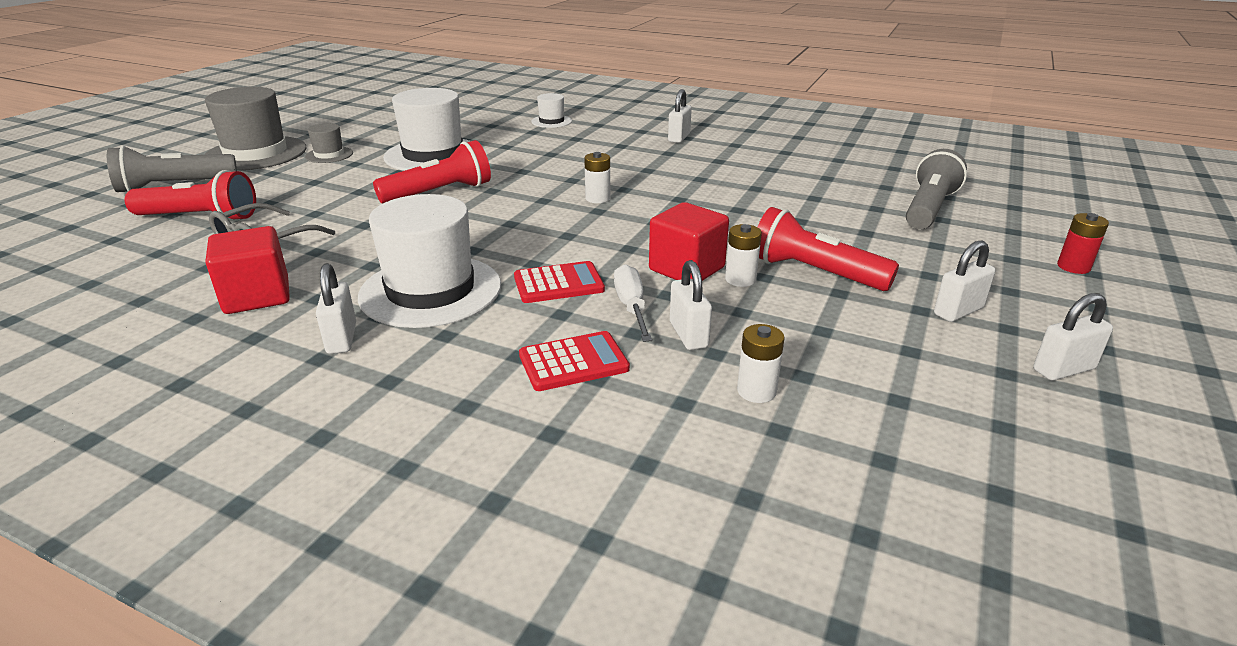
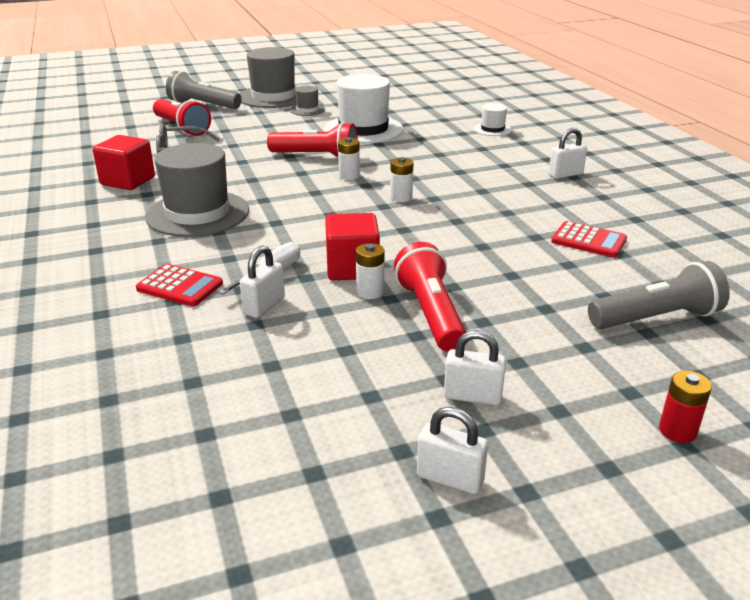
camera: 45 degrees right, 0 degrees up
(342, 338) = (118, 219): white padlock -> none
(430, 291) = (197, 213): white hat -> grey hat
(558, 283) = (263, 240): red calculator -> red calculator (588, 240)
(756, 391) = (228, 356): white battery -> white battery (349, 176)

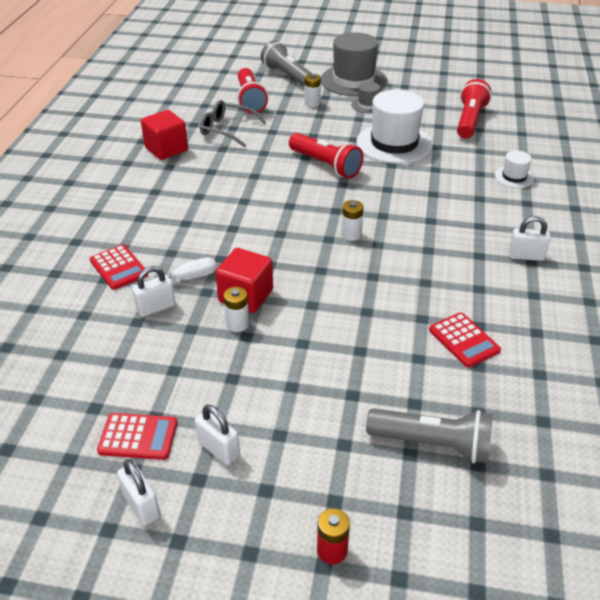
camera: 30 degrees right, 10 degrees up
(197, 213) = (186, 200): grey hat -> none
(349, 176) = (332, 196): white battery -> white battery (312, 103)
(373, 420) = (138, 437): none -> red calculator
(431, 314) = (261, 363): red flashlight -> red flashlight (470, 120)

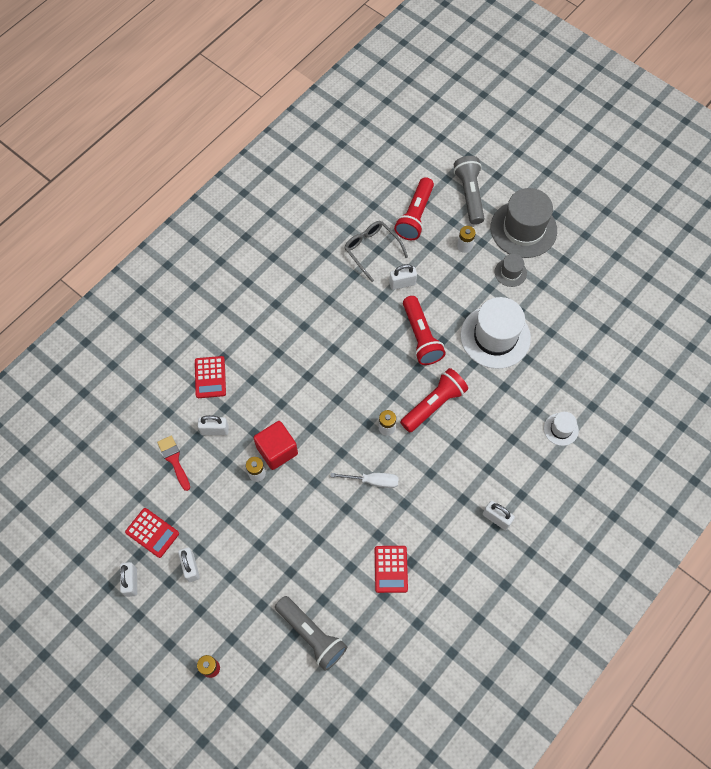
camera: 30 degrees right, 25 degrees up
(121, 353) = (174, 460): none -> red brush
(166, 149) = (310, 254): red cube -> none
(185, 279) = (247, 412): white screwdriver -> white screwdriver (373, 481)
(275, 140) = (402, 283): none -> white padlock
(470, 120) = (583, 338): red flashlight -> red flashlight (434, 405)

